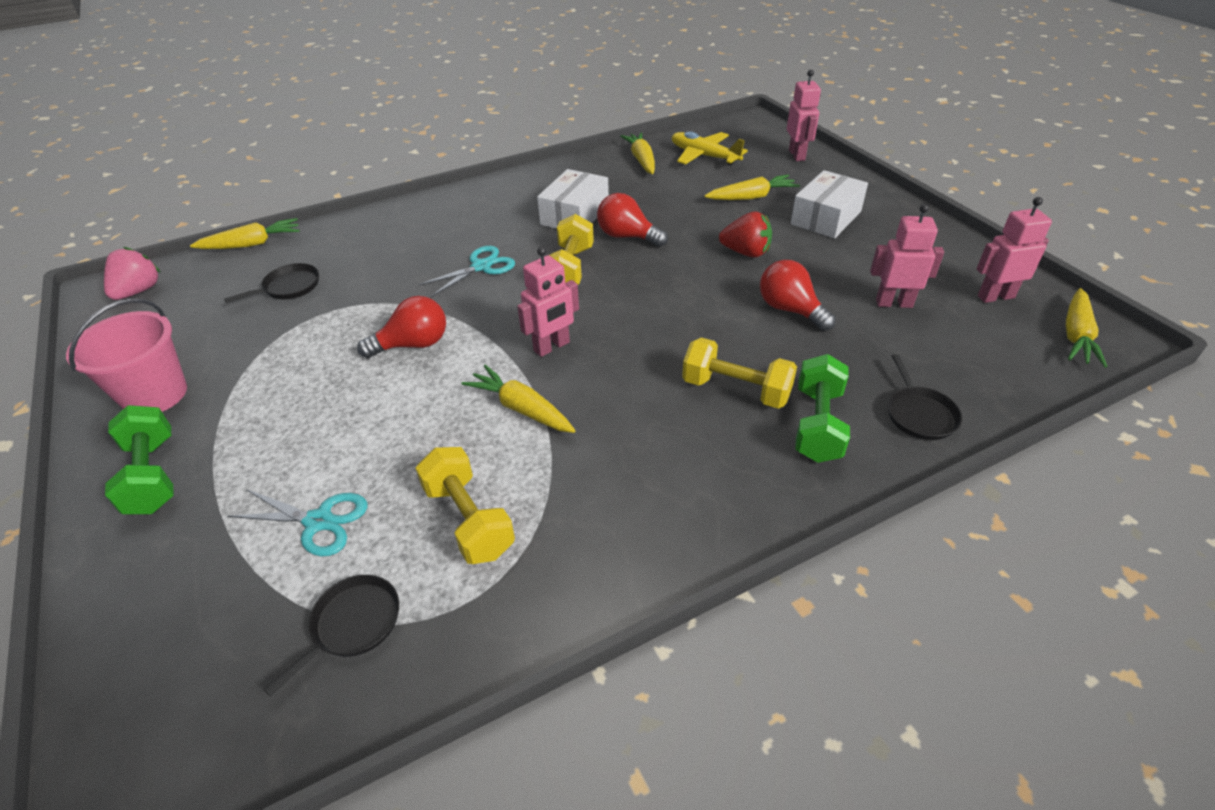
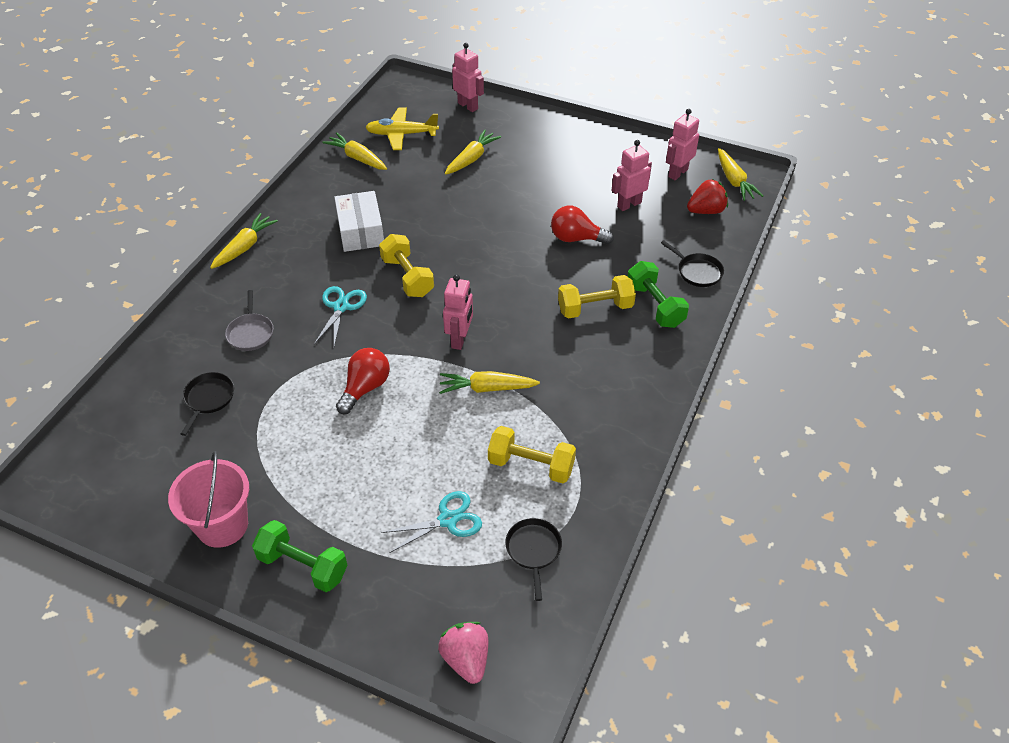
camera: 40 degrees left, 5 degrees up
(139, 291) = (77, 470): pink strawberry -> pink strawberry (466, 659)
(252, 244) = (119, 383): yellow carrot -> yellow carrot (244, 247)
(386, 253) = (250, 333): none -> grey pan
(627, 236) = (419, 232): red light bulb -> none
(746, 252) = (511, 208): red strawberry -> red strawberry (706, 211)
(826, 218) = (535, 155): white box -> none

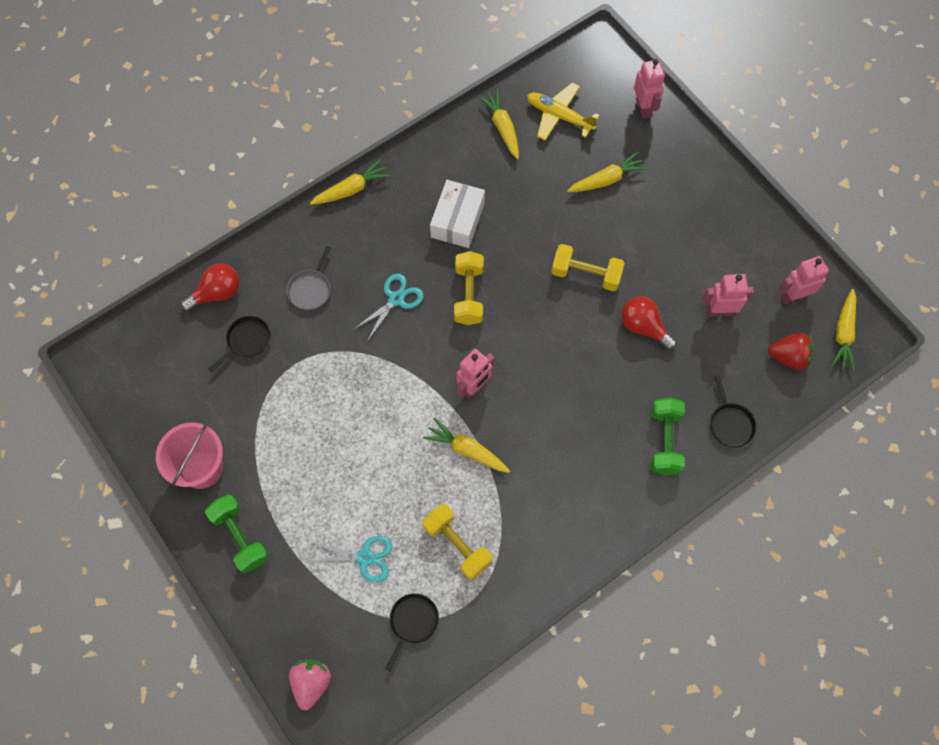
camera: 30 degrees right, 20 degrees up
(365, 388) = (371, 396): red light bulb -> red light bulb (217, 293)
(595, 308) = (610, 415): yellow dumbbell -> yellow dumbbell (586, 274)

